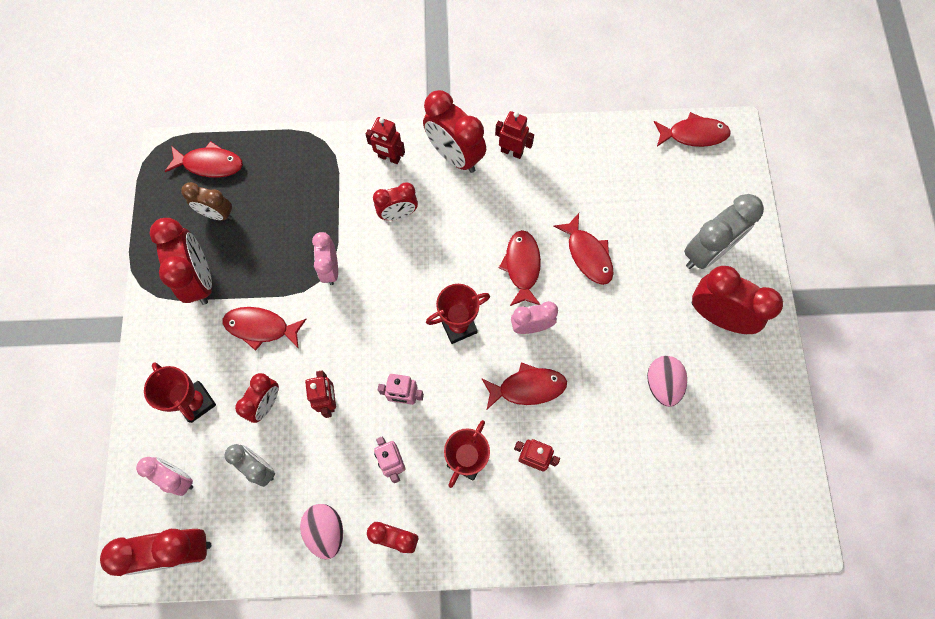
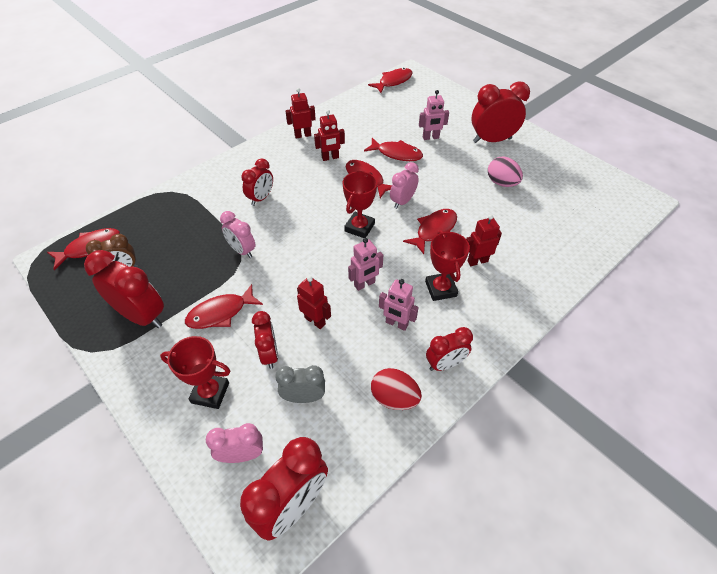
camera: 40 degrees left, 20 degrees down
(326, 530) = (394, 398): pink egg -> red egg
(389, 158) = (226, 176): red robot -> red robot (330, 158)
(455, 156) = (269, 154): red clock -> none
(649, 259) = (430, 137): none -> pink robot
(706, 251) = (455, 120): grey clock -> none

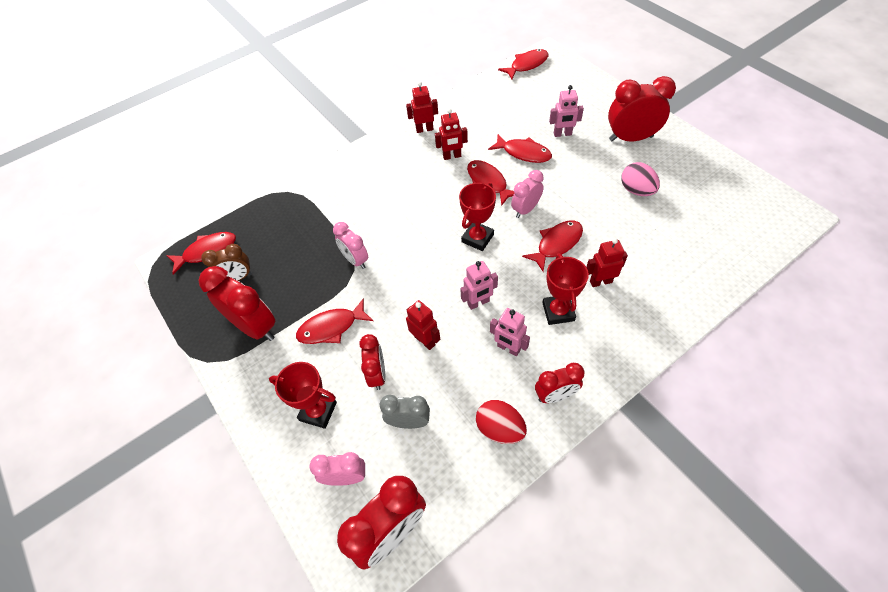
camera: 10 degrees right, 5 degrees up
(261, 198) = (377, 202): red clock -> none

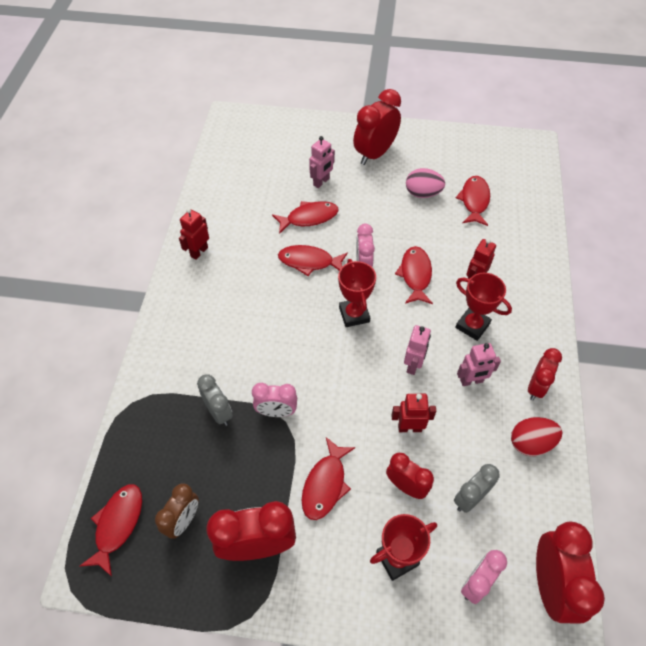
camera: 50 degrees left, 0 degrees up
(324, 234) = (219, 412): none -> grey clock
(452, 156) = (253, 260): red robot -> none
(527, 65) = (224, 137): red fish -> red fish (474, 201)

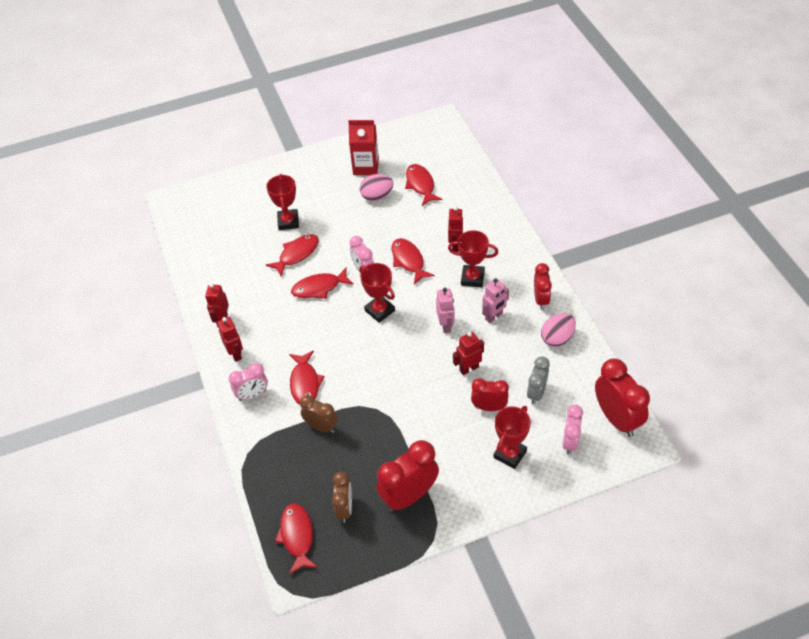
camera: 25 degrees left, 5 degrees down
(189, 291) = (235, 354): none -> red robot
(219, 412) = (321, 427): grey clock -> brown clock
(276, 412) = (365, 405): pink clock -> pink clock (252, 395)
(321, 182) = (288, 222): pink robot -> red trophy
(325, 484) = (432, 434): red fish -> red fish (305, 383)
(375, 154) = (318, 180): red clock -> none
(429, 159) = (366, 167): none -> red carton
(530, 443) = (557, 338): red egg -> pink egg

